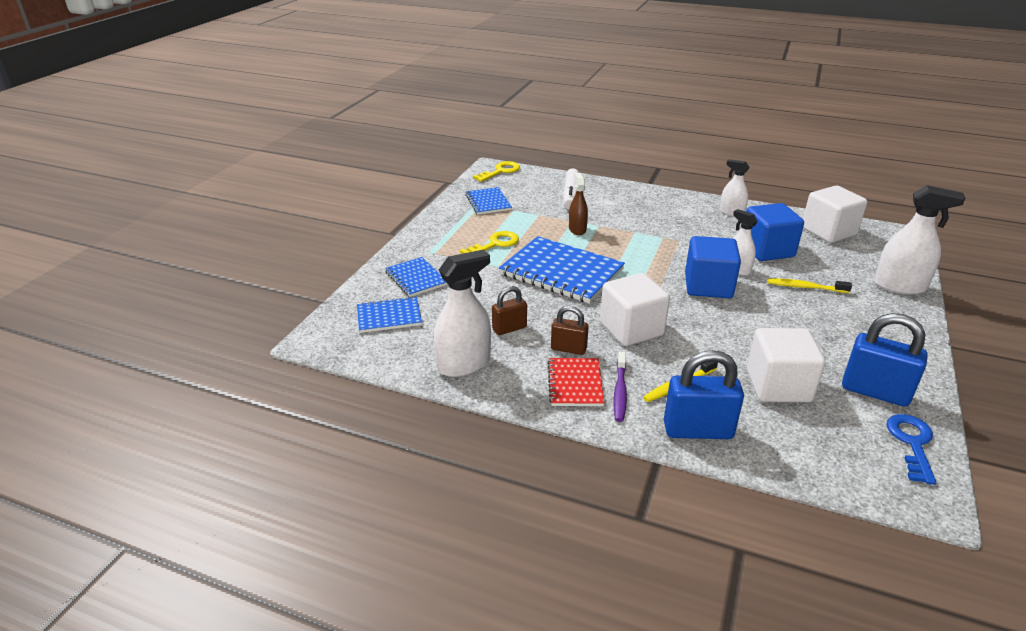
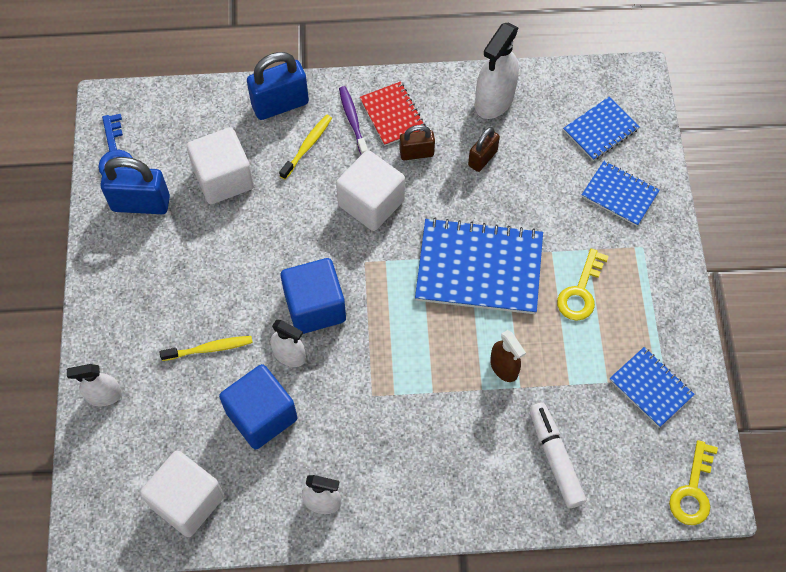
camera: 155 degrees right, 30 degrees up
(899, 286) = (104, 395): white spray bottle -> white spray bottle, size x0.61

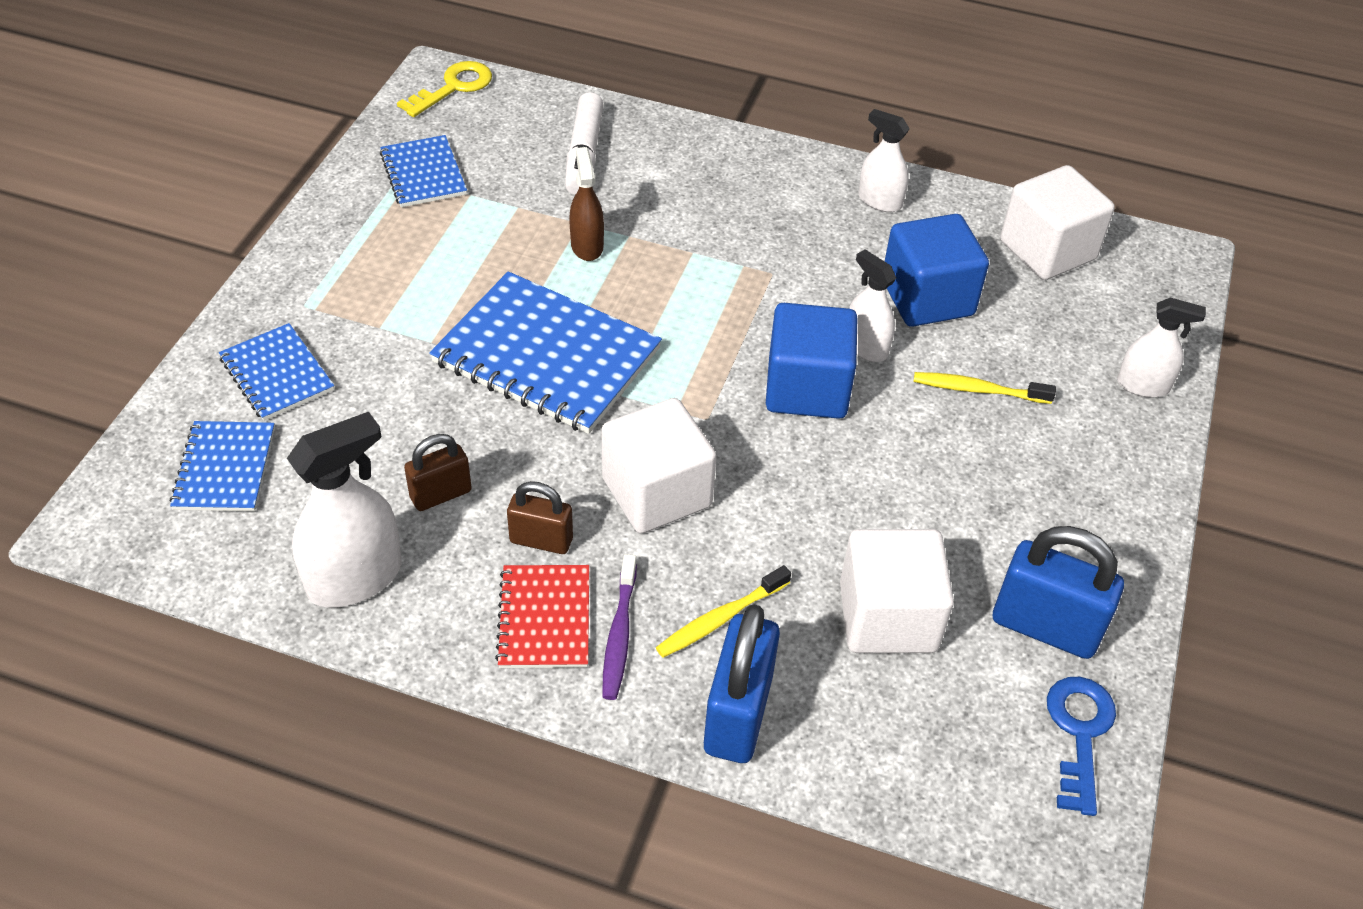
camera: 160 degrees left, 15 degrees down
(280, 104) = (738, 714): blue padlock -> blue padlock turned 75 degrees counterclockwise
(580, 291) = (429, 286): yellow key -> none
(600, 130) = (225, 468): blue notebook -> blue notebook turned 75 degrees counterclockwise

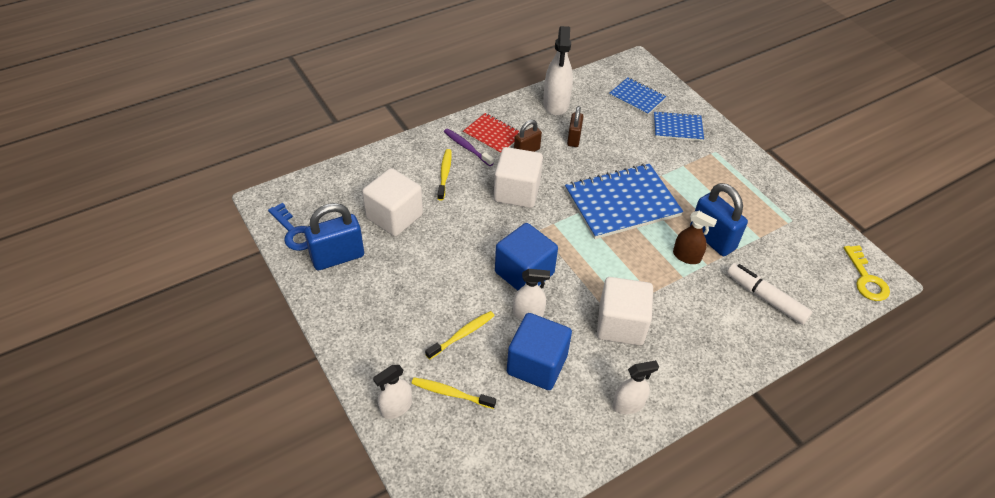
camera: 130 degrees right, 0 degrees up
(423, 174) = (789, 229): blue notebook -> none
(738, 714) = (406, 156): blue padlock -> blue padlock (712, 239)
(1047, 250) = (521, 456): white cube -> white cube (621, 324)
(1061, 349) = (451, 393): none -> yellow toothbrush

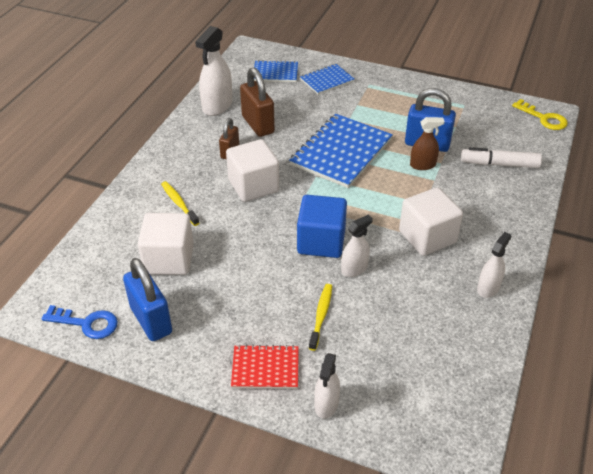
camera: 35 degrees left, 5 degrees down
(338, 257) = (151, 320): blue padlock -> blue padlock turned 60 degrees counterclockwise
(451, 393) = (358, 364): yellow toothbrush -> none
(467, 147) = (177, 173): purple toothbrush -> none
(493, 135) = (189, 153): red notebook -> red notebook (265, 368)
(537, 364) = (399, 301): blue cube -> none
(556, 104) = (217, 106): white spray bottle -> white spray bottle turned 60 degrees clockwise
(573, 138) = (258, 124): brown padlock -> brown padlock, size x1.68

